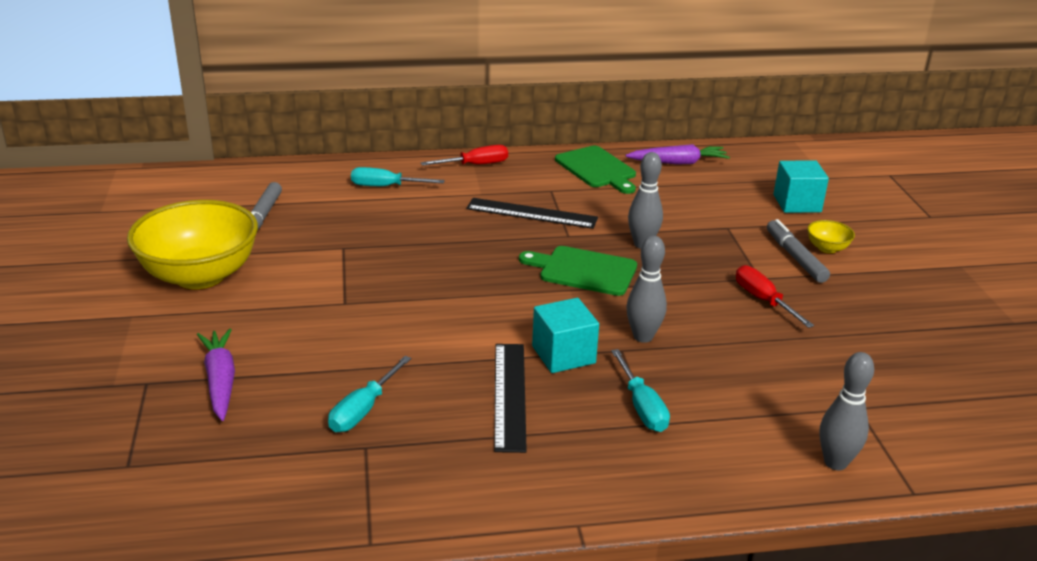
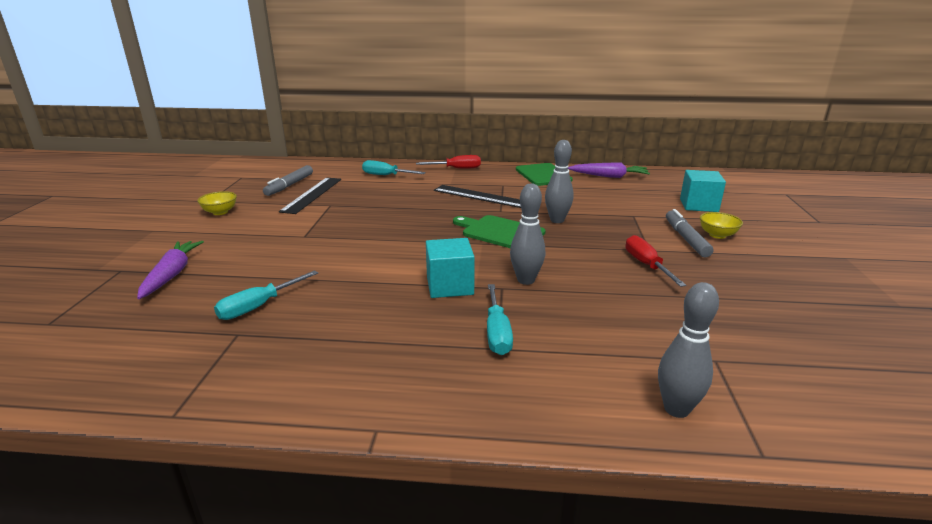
camera: 15 degrees right, 5 degrees down
(200, 275) = (220, 212): yellow bowl -> yellow bowl, size x0.40
(509, 395) = (385, 310): black ruler -> black ruler (312, 195)

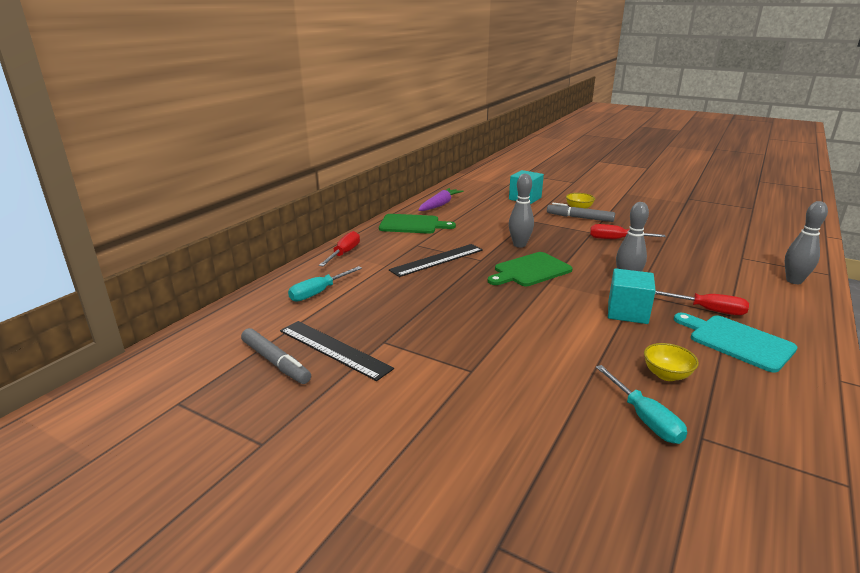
camera: 65 degrees left, 0 degrees up
(172, 275) = (538, 487): purple carrot -> none
(220, 212) = (329, 433): yellow bowl -> yellow bowl (666, 375)
(429, 353) = (737, 341): none -> turquoise cutting board
(497, 333) = (708, 310): turquoise screwdriver -> red screwdriver

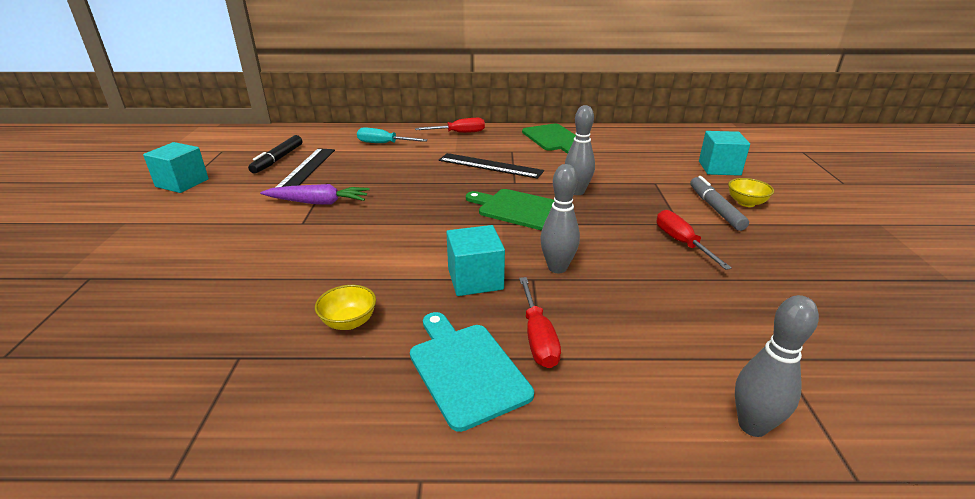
camera: 60 degrees right, 5 degrees up
(261, 448) = (182, 183): none -> turquoise cube
(275, 362) = (278, 159): grey marker -> black marker
(439, 205) = (620, 137): purple carrot -> purple carrot (318, 202)
(645, 418) = (260, 318): turquoise screwdriver -> none
(737, 341) = (466, 369): turquoise cutting board -> turquoise cutting board turned 45 degrees counterclockwise

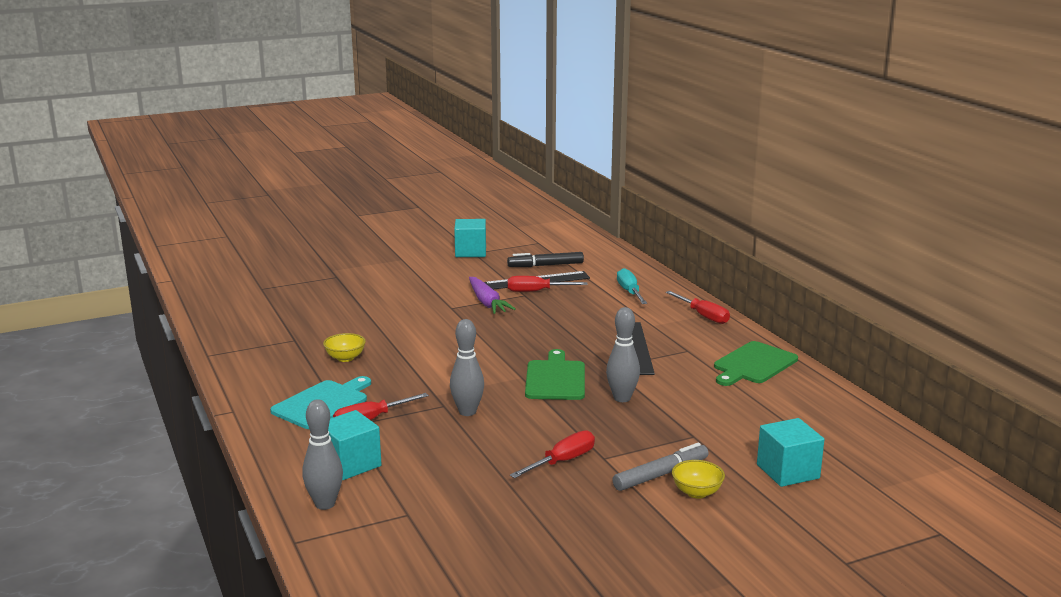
camera: 65 degrees right, 10 degrees down
(328, 175) = (536, 291): none -> red screwdriver
(475, 279) = (425, 385): turquoise cube -> turquoise cube (350, 464)

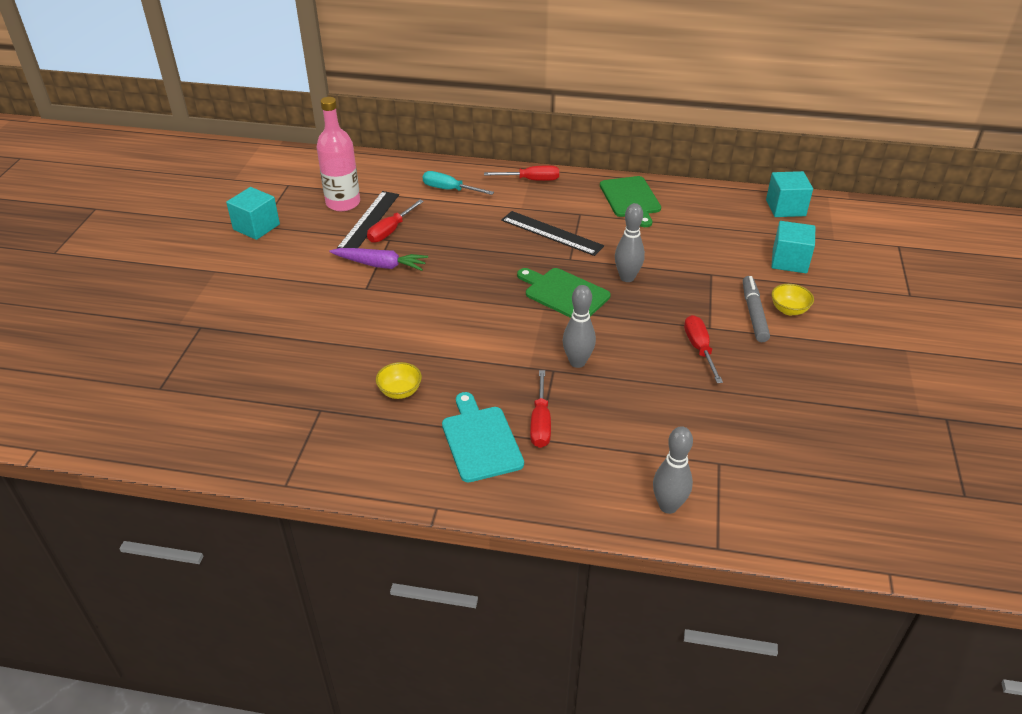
camera: 55 degrees left, 20 degrees up
(350, 464) = (611, 465): turquoise cube -> turquoise cube (785, 208)
(545, 265) = (343, 203): black marker -> pink bottle

